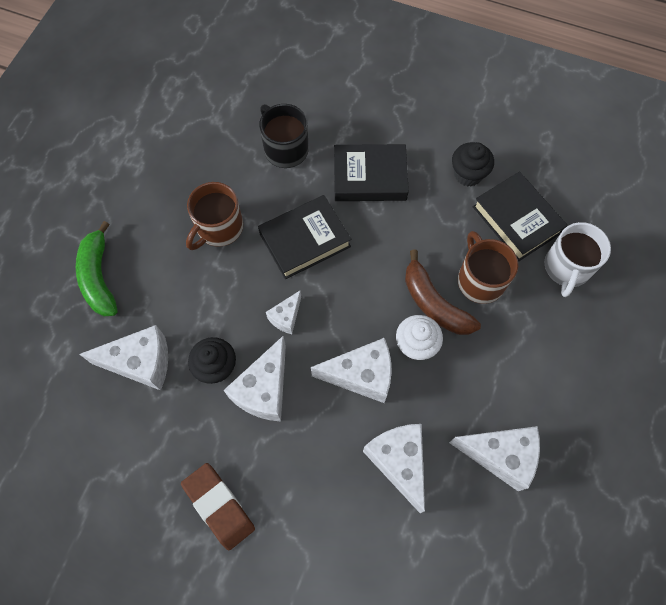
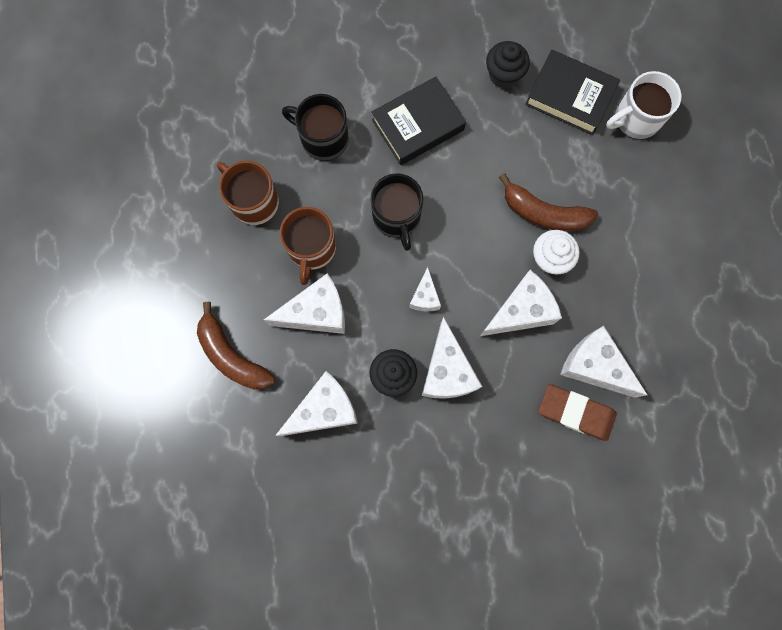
camera: 30 degrees left, 10 degrees up
(99, 277) = (232, 355): green banana -> brown banana
(219, 506) = (471, 488): brown eraser -> brown eraser (575, 412)
(305, 240) = (397, 217): black book -> black mug
(480, 280) = (570, 170): brown mug -> brown mug (253, 201)
(500, 456) = (670, 314): white cheese -> white cheese (317, 313)
(566, 268) = (636, 119): white mug -> white mug turned 75 degrees clockwise

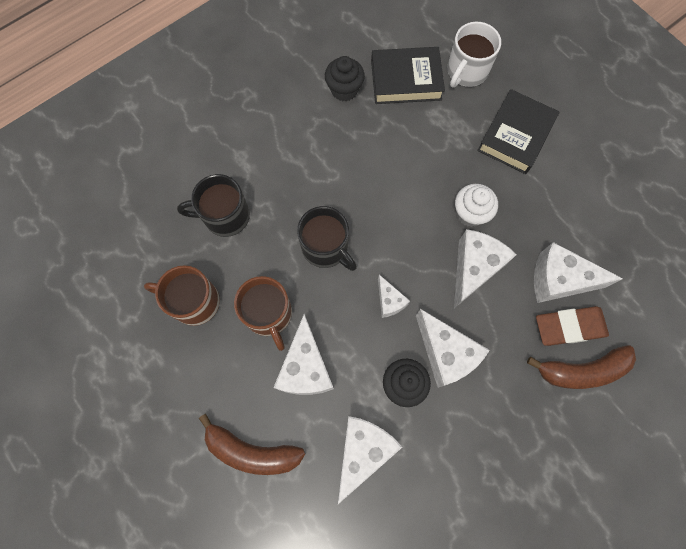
camera: 30 degrees left, 5 degrees down
(317, 313) = (306, 368): white cheese -> white cheese turned 135 degrees clockwise
(418, 125) = (299, 164): black book -> black book (515, 135)
(543, 213) = (442, 180): brown banana -> brown banana (581, 370)

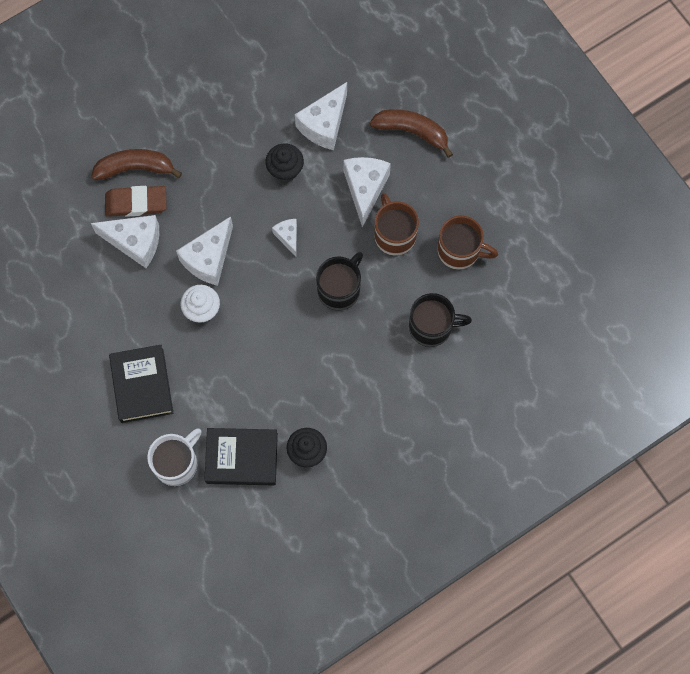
camera: 175 degrees left, 0 degrees up
(326, 248) = (339, 289): black mug -> black mug turned 75 degrees clockwise
(445, 354) = (246, 190): white cheese -> none
(515, 135) = (142, 385): black book -> black book turned 45 degrees counterclockwise

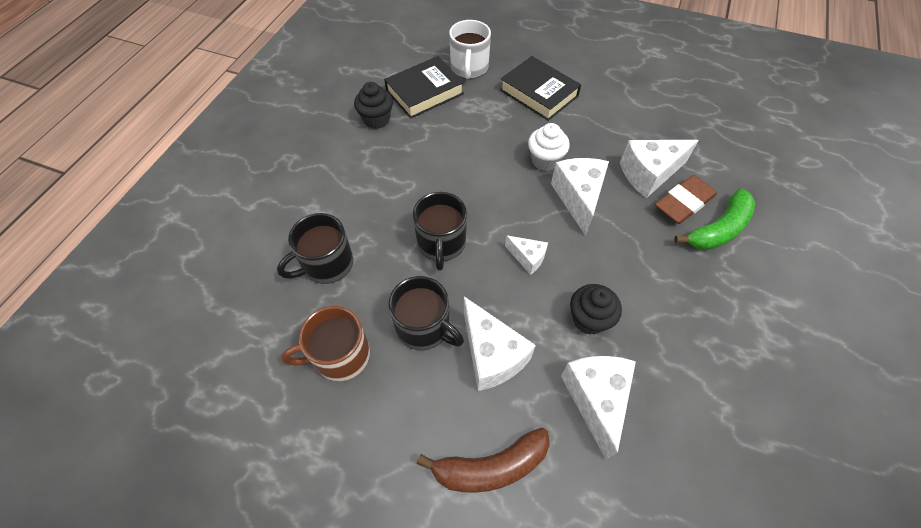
camera: 145 degrees right, 15 degrees down
(135, 168) = (718, 229): brown banana -> green banana
(394, 234) = (424, 327): brown mug -> black mug

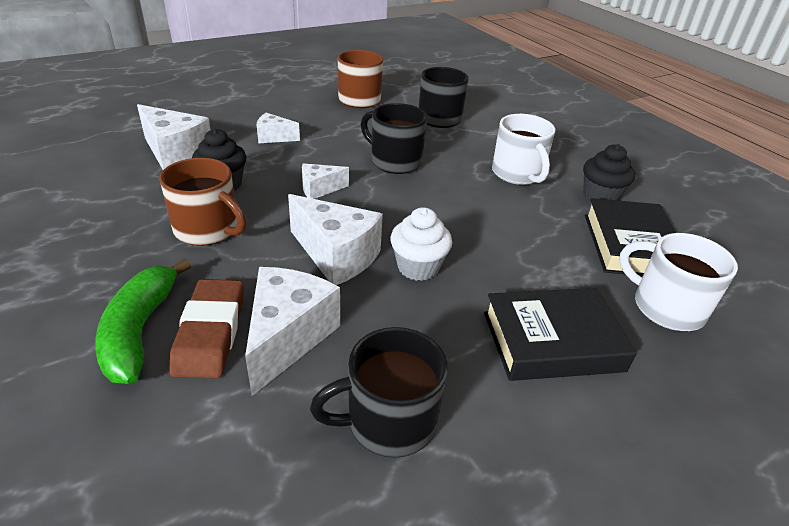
camera: 125 degrees right, 20 degrees down
(386, 168) = (518, 174): none -> white mug
(424, 327) = (334, 127): black mug -> black mug (388, 421)
(490, 466) = (218, 109): brown banana -> none
(491, 355) = (274, 137): white cheese -> white cheese, size x0.55
(635, 277) = (208, 229): none -> brown mug

